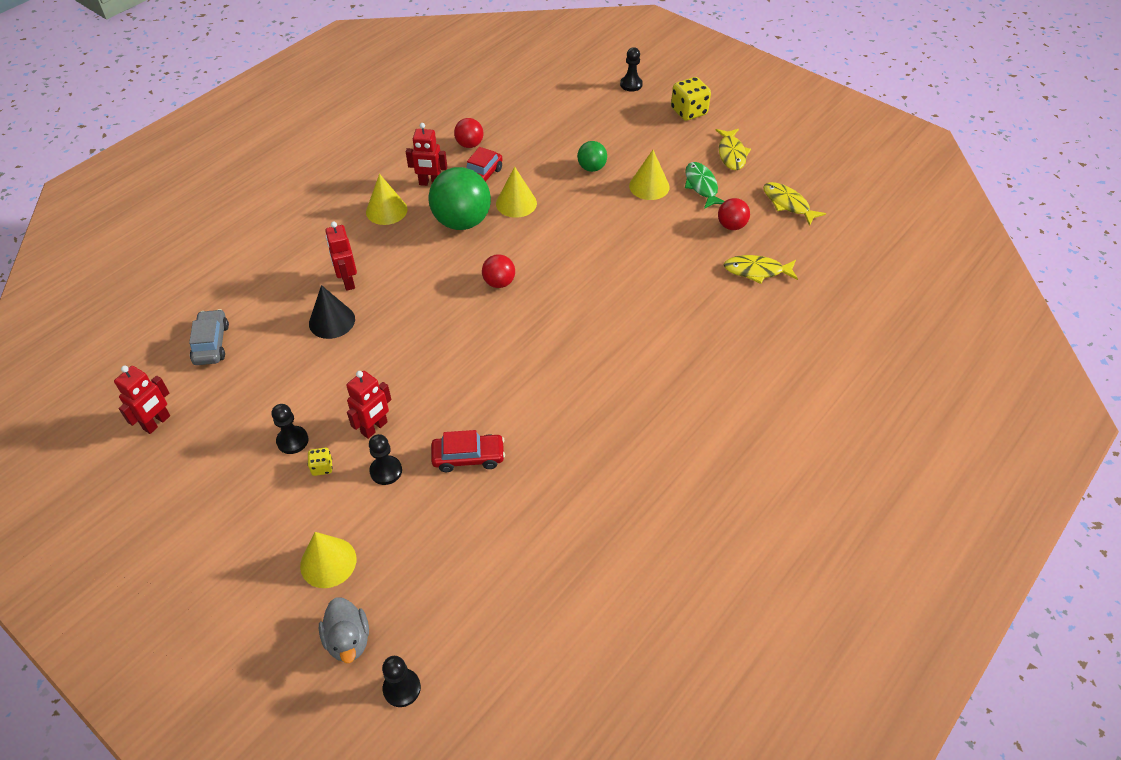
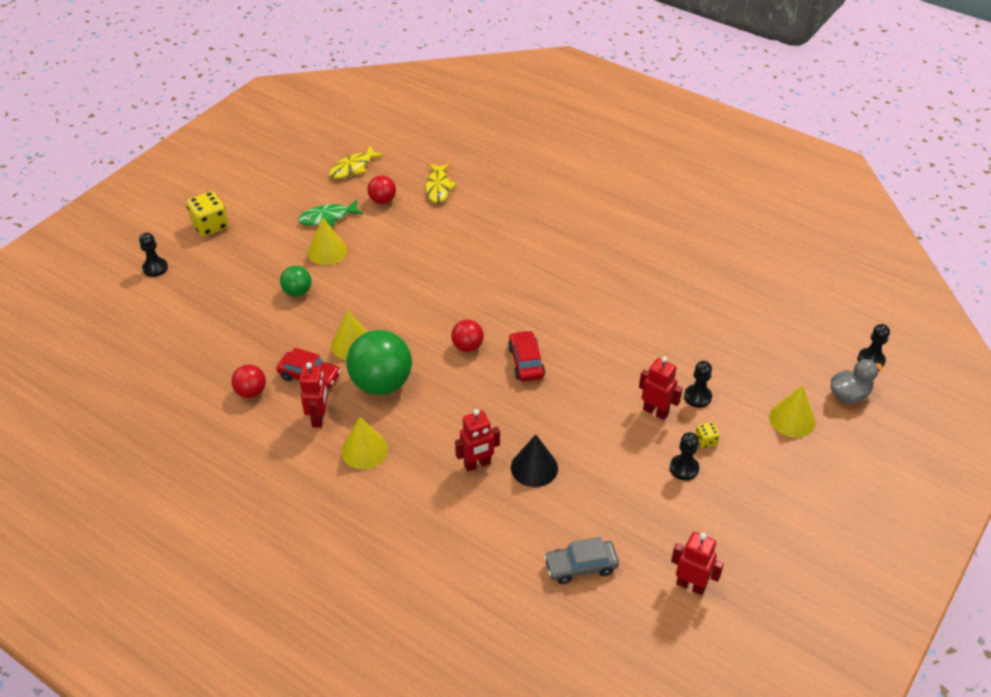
camera: 95 degrees left, 5 degrees down
(468, 457) = (670, 346): red car -> red car (526, 362)
(731, 154) = (281, 199): yellow fish -> none

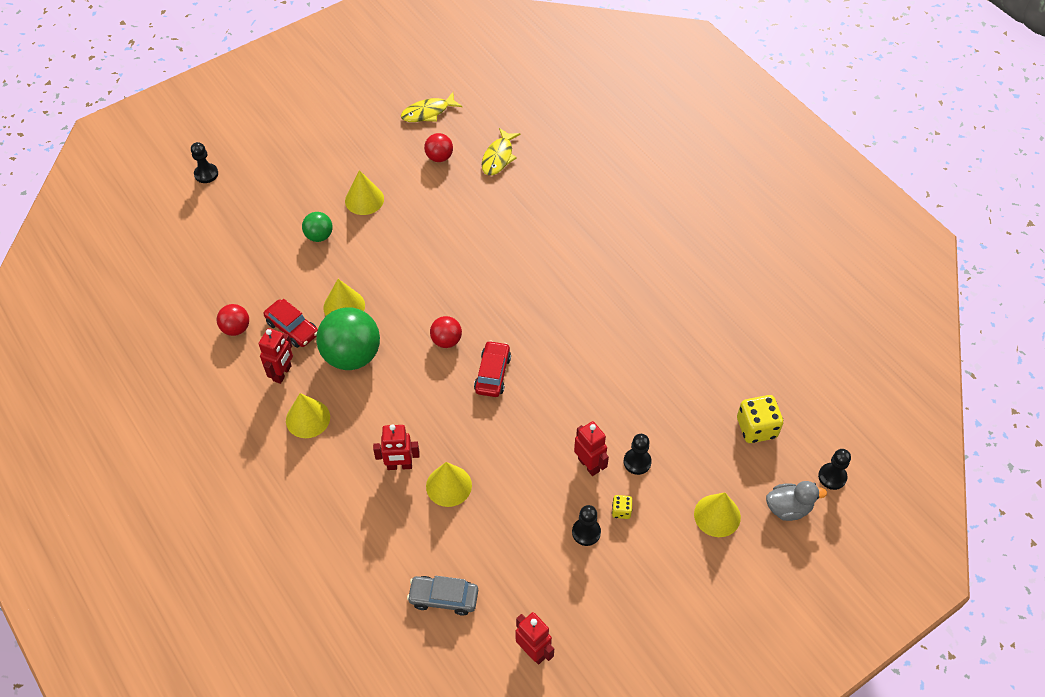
camera: 20 degrees right, 10 degrees up
(210, 226) = (272, 142): yellow dice -> yellow dice (756, 428)
(327, 218) = (380, 162): green fish -> none
(534, 467) = (448, 485): black cone -> yellow cone

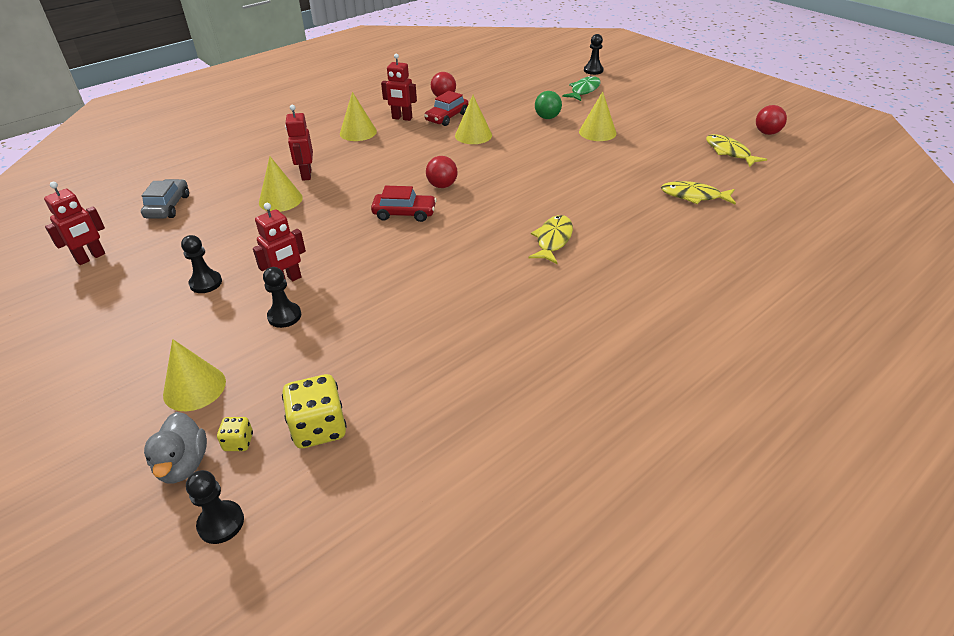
camera: 85 degrees right, 15 degrees down
(259, 192) = (584, 90): none -> green fish
(352, 355) = (421, 143): green ball -> none
(439, 157) = (672, 163): red ball -> red ball (767, 133)
(551, 265) = (553, 240): none -> yellow fish
(621, 511) = (224, 307): yellow dice -> yellow dice (238, 442)

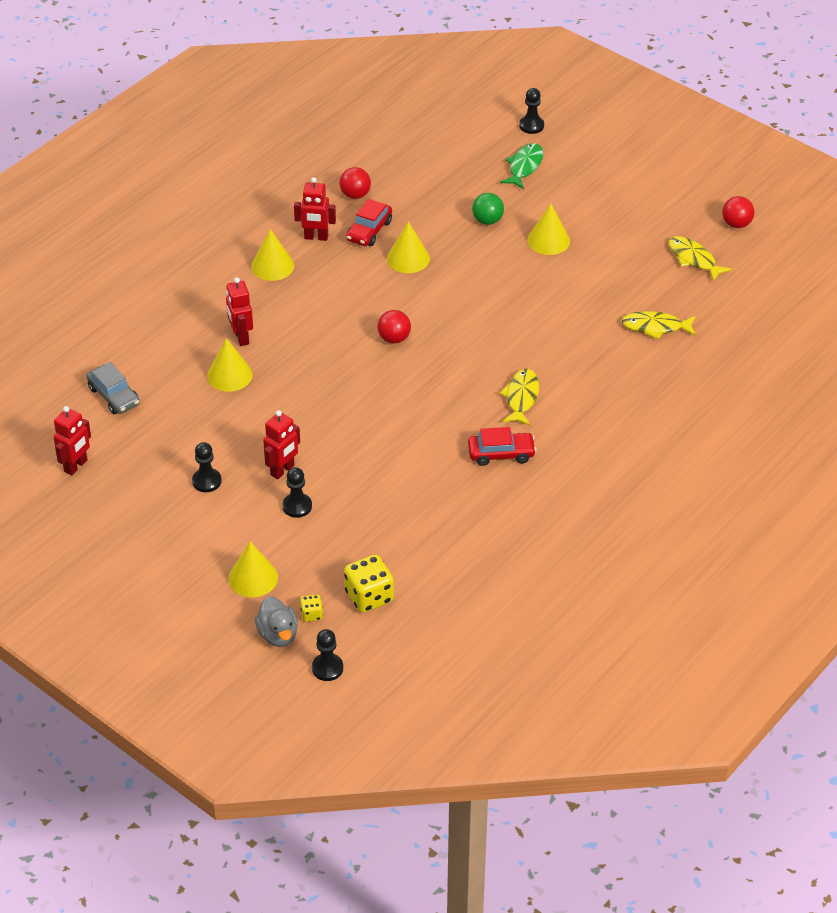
camera: 10 degrees left, 5 degrees up
(168, 206) = (114, 396): grey car -> grey car turned 150 degrees clockwise
(404, 213) = (366, 380): red car -> red car (501, 454)

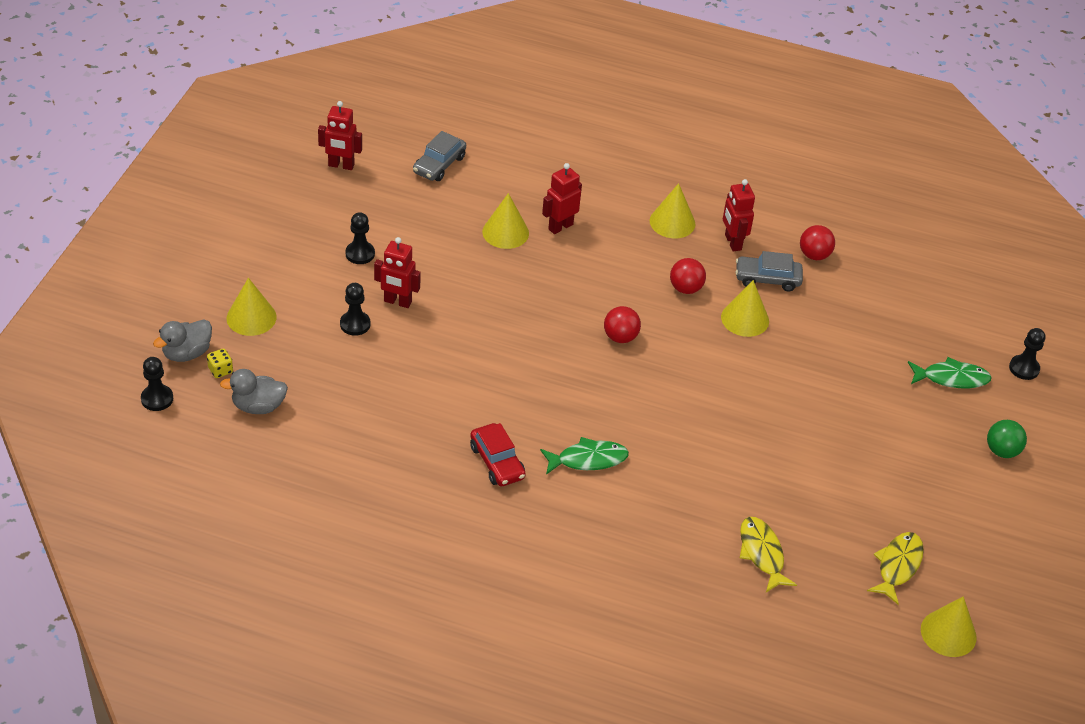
camera: 65 degrees right, 0 degrees up
(369, 231) = (767, 279): red car -> grey car
(369, 597) = (258, 406): yellow dice -> grey duck
(487, 220) = (843, 368): green ball -> green ball (1002, 451)
(521, 397) = (588, 459): yellow fish -> green fish
(548, 240) = (845, 426): yellow cone -> yellow cone (948, 633)
(736, 224) = (986, 595): red ball -> red ball (685, 288)

